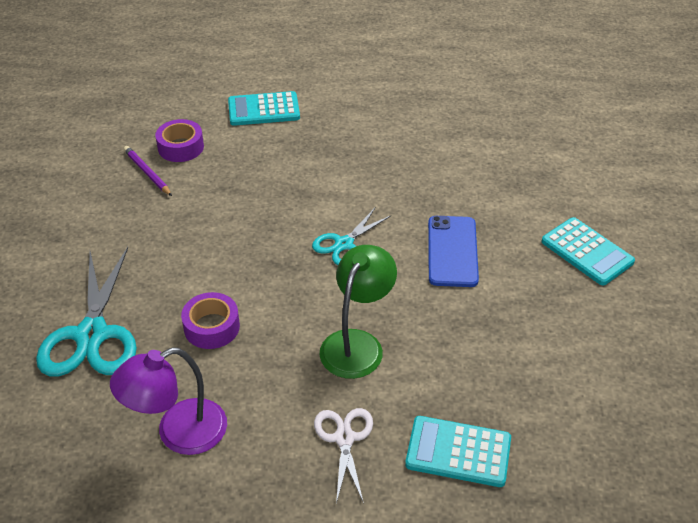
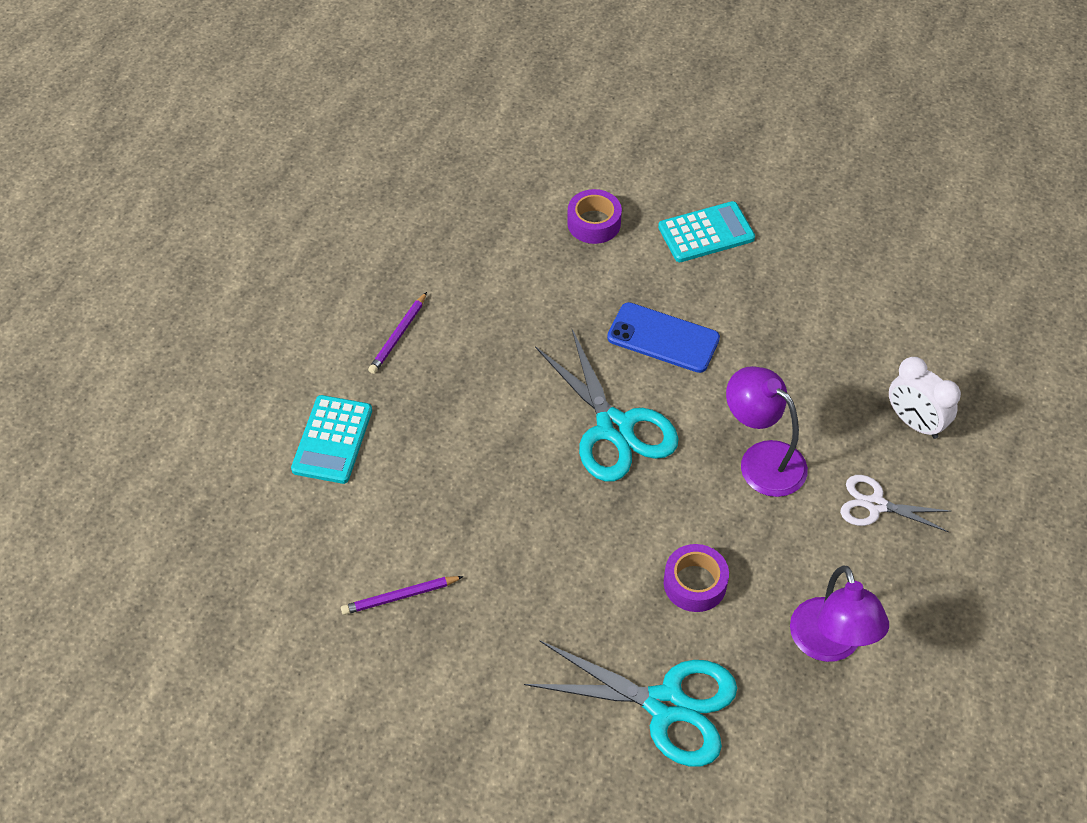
camera: 70 degrees left, 10 degrees up
(181, 147) = (365, 548): purple tape -> purple tape (594, 223)
(343, 244) = (614, 428): turquoise scissors -> turquoise scissors, size x1.77
(357, 343) = (762, 459): green lamp -> purple lamp
(369, 114) = (398, 336): none -> purple pencil
(458, 452) = (914, 422): turquoise calculator -> white clock

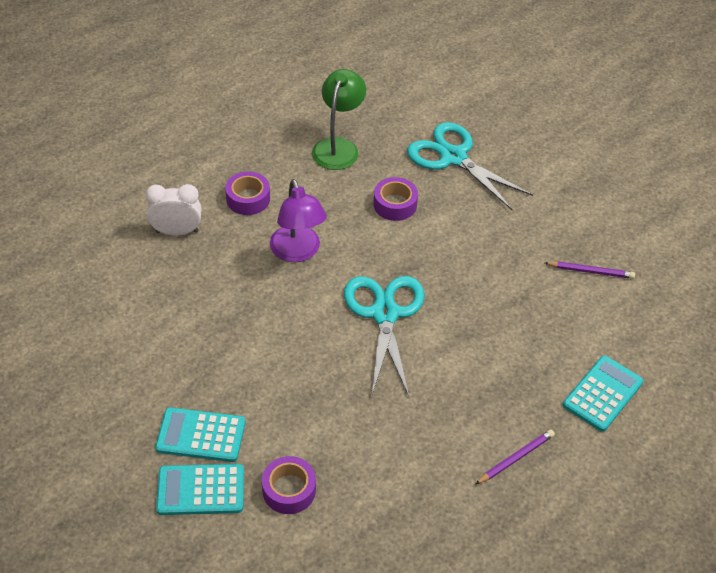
camera: 155 degrees left, 5 degrees down
(663, 338) = (303, 362): blue phone -> none
(669, 192) = (201, 490): none -> turquoise calculator
(829, 644) = (338, 147): purple lamp -> green lamp
(875, 505) = (248, 199): white scissors -> purple tape
(914, 422) = (177, 231): white clock -> white clock turned 75 degrees counterclockwise

